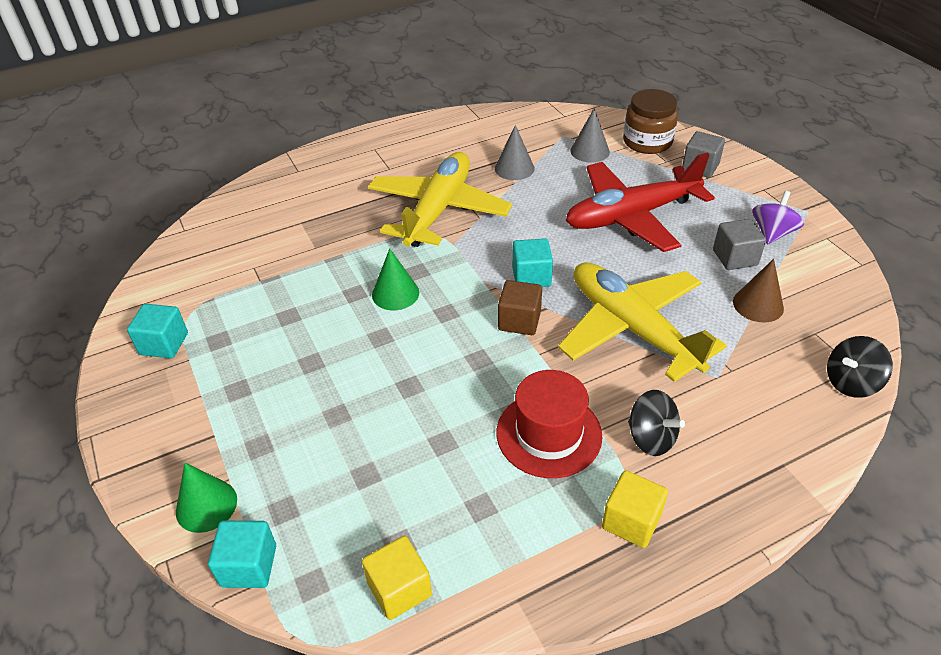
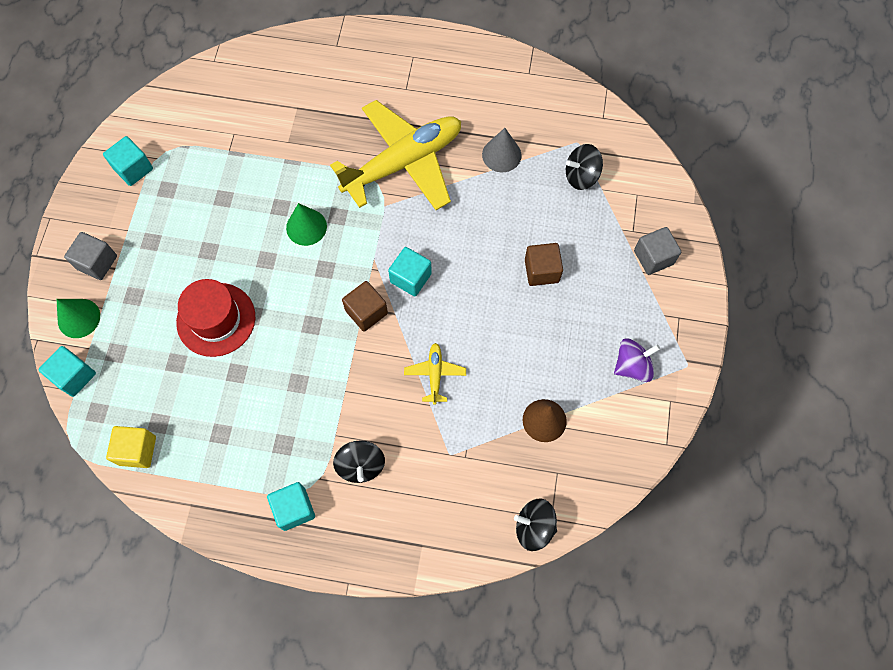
camera: 35 degrees right, 25 degrees up
(549, 434) = (303, 415): red hat -> red hat (216, 319)
(590, 151) = (581, 176): grey cone -> black spinning top
(631, 216) = (541, 271): red plane -> brown cube
(631, 521) = (294, 509): yellow cube -> turquoise cube
(632, 328) = (435, 374): yellow plane -> yellow plane, size x0.41
(647, 142) = (641, 197): brown jar -> none
(735, 258) = (576, 367): grey cube -> grey cube (97, 262)

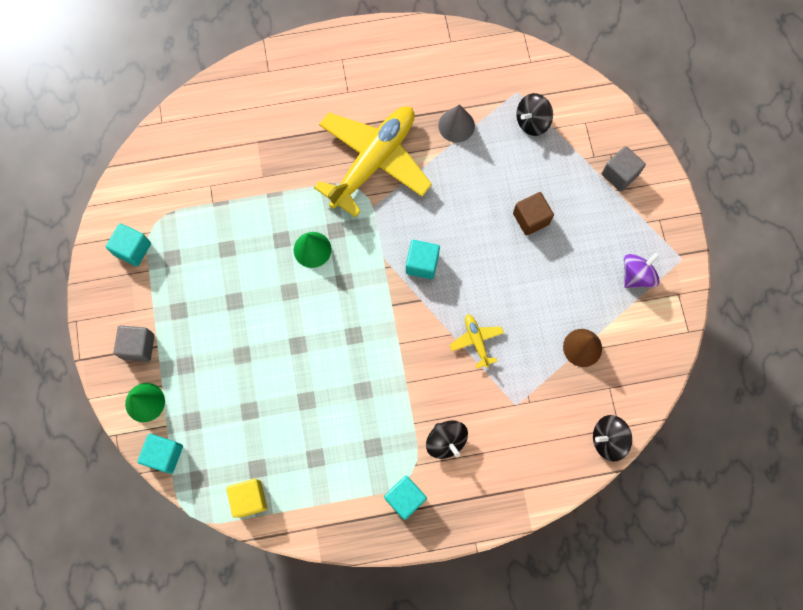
camera: 20 degrees left, 5 degrees up
(216, 319) = (268, 360): red hat -> none
(366, 312) = (396, 307): brown cube -> none

